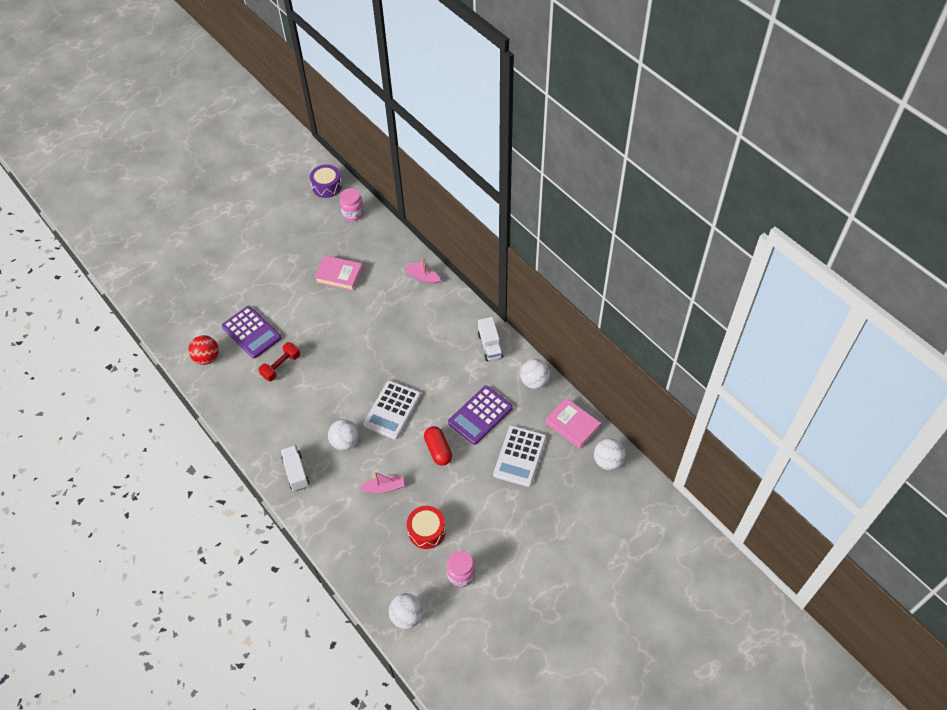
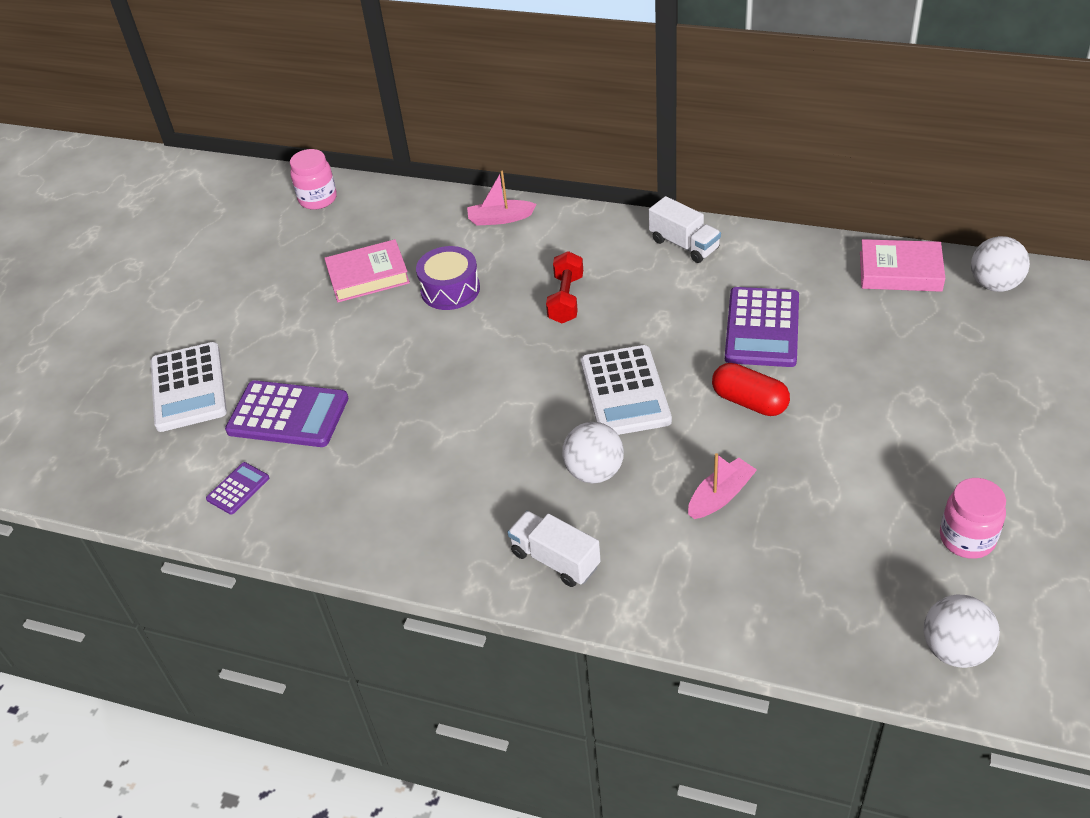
camera: 30 degrees left, 10 degrees down
(207, 358) = (238, 489): red ball -> purple calculator
(281, 366) = (383, 432): red dumbbell -> red dumbbell (566, 299)
(327, 186) = (244, 188): purple drum -> purple drum (450, 289)
(426, 531) = (850, 513): red drum -> none
(520, 456) = (873, 344): white calculator -> white calculator (188, 387)
(534, 381) = (791, 251): white ball -> none

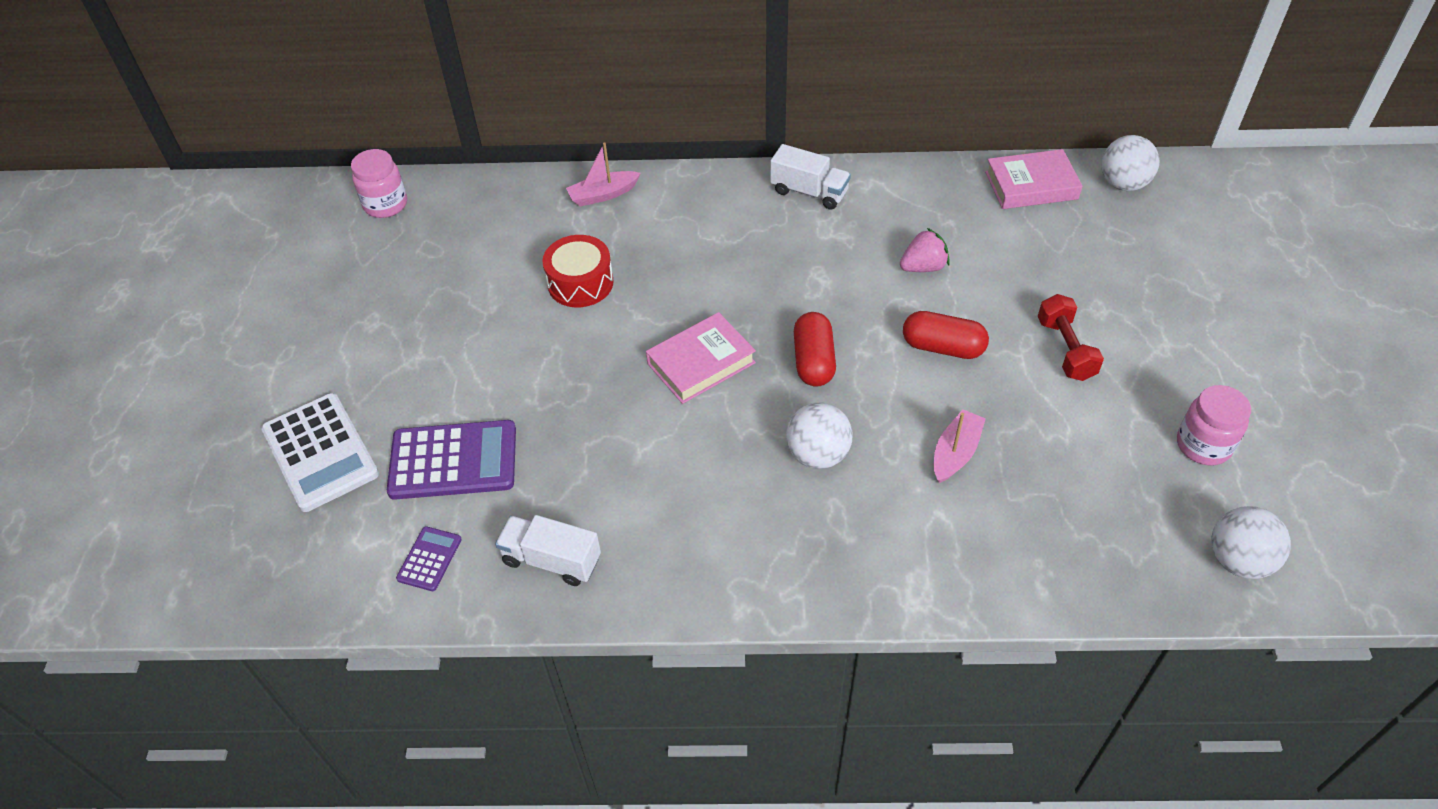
camera: 20 degrees left, 5 degrees up
(368, 276) = (481, 284): pink book -> pink book (701, 363)
(450, 289) = (580, 283): purple drum -> red drum
(555, 559) = (816, 559): white truck -> white truck (552, 560)
(566, 299) = (710, 272): red dumbbell -> red dumbbell (1065, 349)
(625, 391) = (813, 361): white calculator -> red capsule
(762, 328) = (923, 267): purple calculator -> pink strawberry

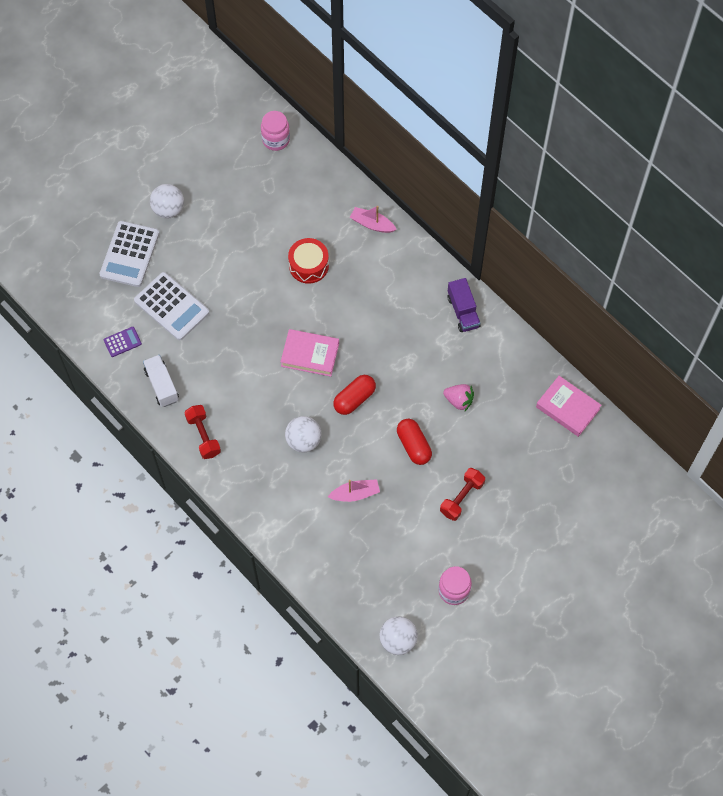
camera: 45 degrees right, 15 degrees up
(453, 461) = (171, 306): purple calculator -> white calculator
(686, 566) = (203, 436): none -> red dumbbell
(809, 192) = (463, 311): white truck -> purple truck
(1123, 184) = (611, 450): white ball -> white ball (168, 209)

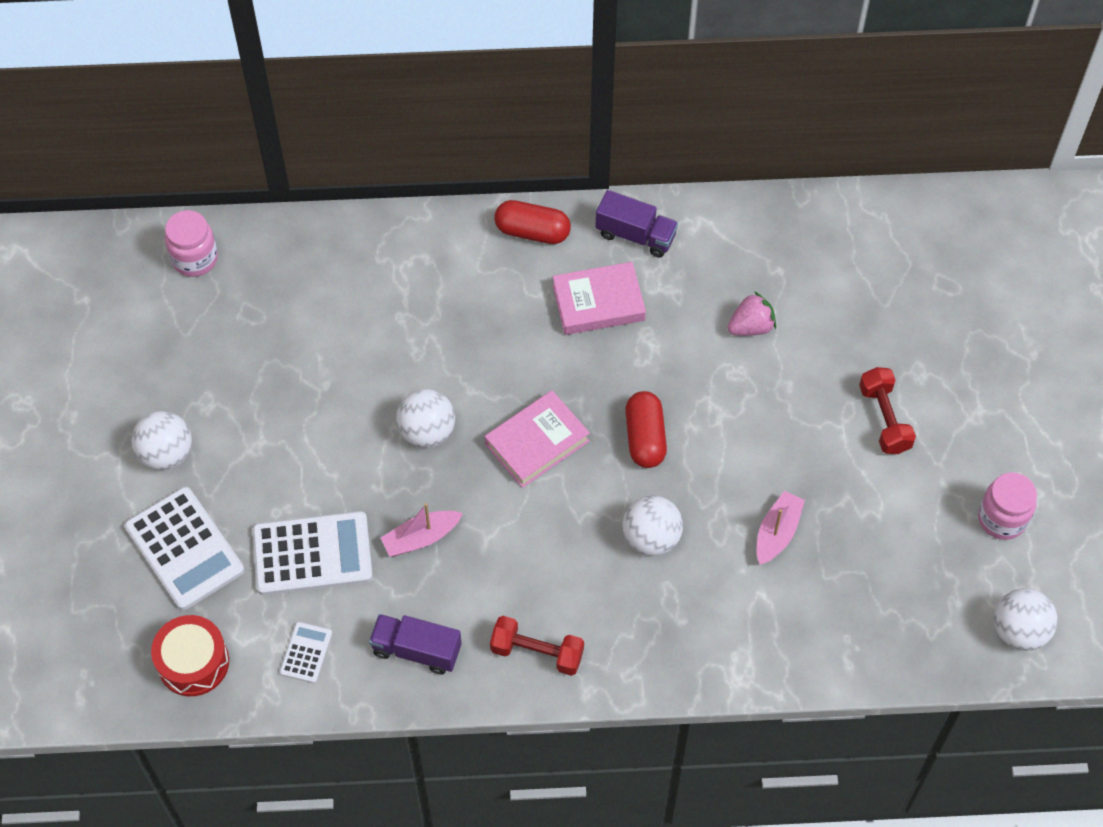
camera: 50 degrees left, 5 degrees down
(122, 342) = (306, 652): purple calculator -> white calculator
(162, 385) = (416, 650): white truck -> purple truck
(274, 304) = (427, 432): none -> white ball
(308, 265) = (410, 352): red drum -> red drum (193, 662)
(372, 224) = (422, 242): pink boat -> pink boat (421, 538)
(413, 445) = (768, 419): red capsule -> red capsule (532, 231)
(567, 408) = (862, 223): pink book -> pink book (598, 303)

